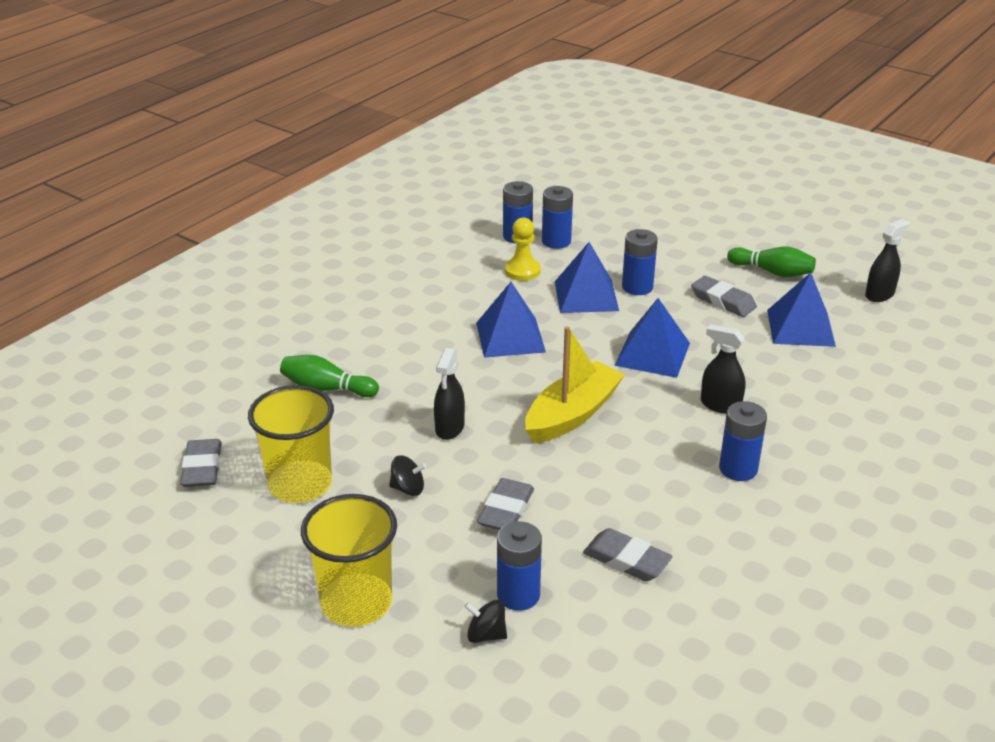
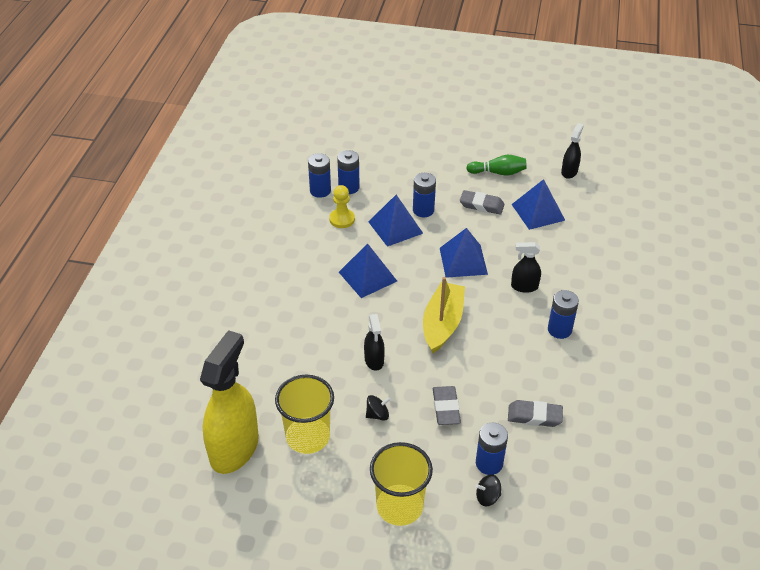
camera: 25 degrees left, 10 degrees up
(202, 468) = (234, 448): grey eraser -> yellow spray bottle
(326, 388) = (274, 357): green bowling pin -> none

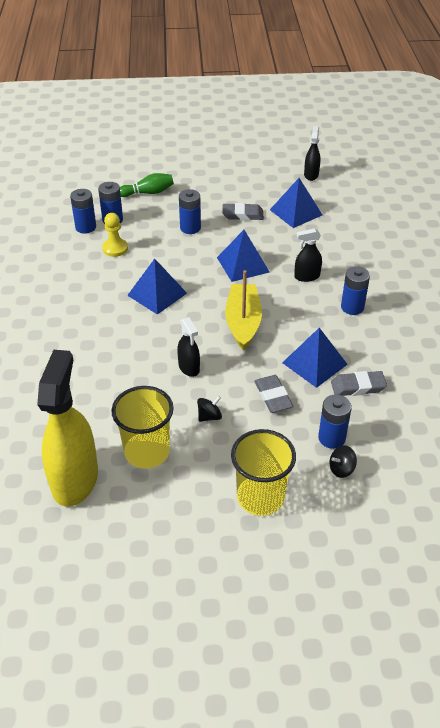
camera: 15 degrees left, 0 degrees up
(395, 227) = (169, 247): blue pyramid -> blue pyramid (314, 363)
(498, 173) = (248, 185): green bowling pin -> green bowling pin (148, 193)

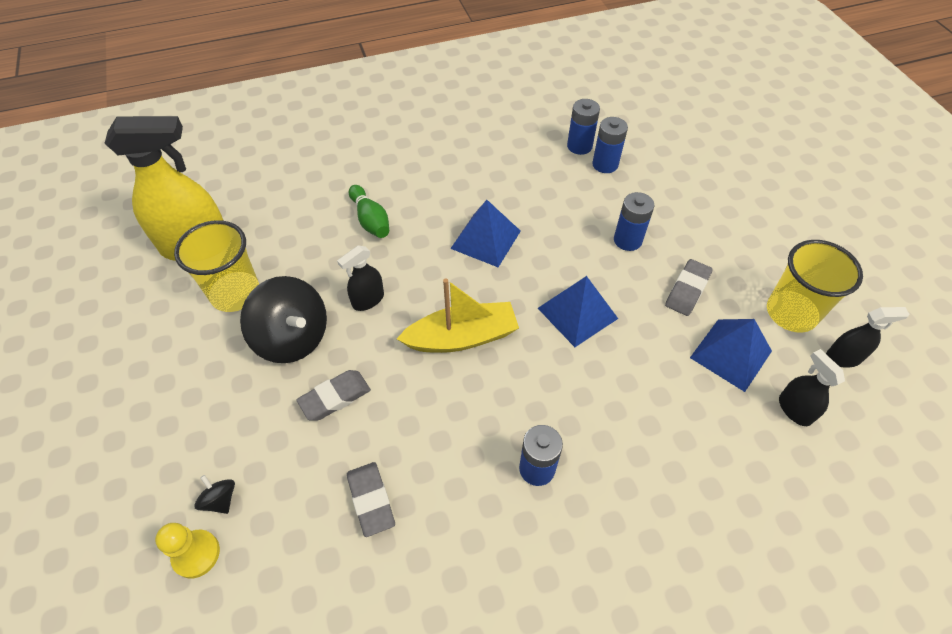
camera: 75 degrees right, 10 degrees up
(115, 248) = (552, 181): yellow pawn -> yellow pawn (196, 554)
(148, 193) = (678, 181): green bowling pin -> green bowling pin (370, 220)
(209, 416) = (293, 338): black spinning top -> black spinning top, size x2.32
(242, 215) = (687, 290): grey eraser -> grey eraser turned 45 degrees clockwise
(260, 497) = (175, 415): yellow cup -> yellow cup (791, 313)
(306, 276) = (583, 395): black spray bottle -> black spray bottle (794, 409)
(314, 363) = (405, 436): blue pyramid -> none
(331, 438) = (272, 479): blue battery -> none

